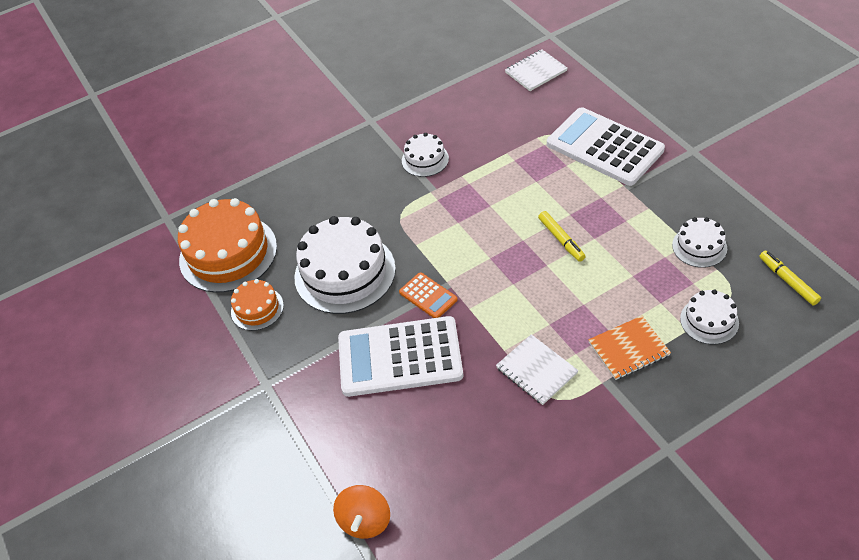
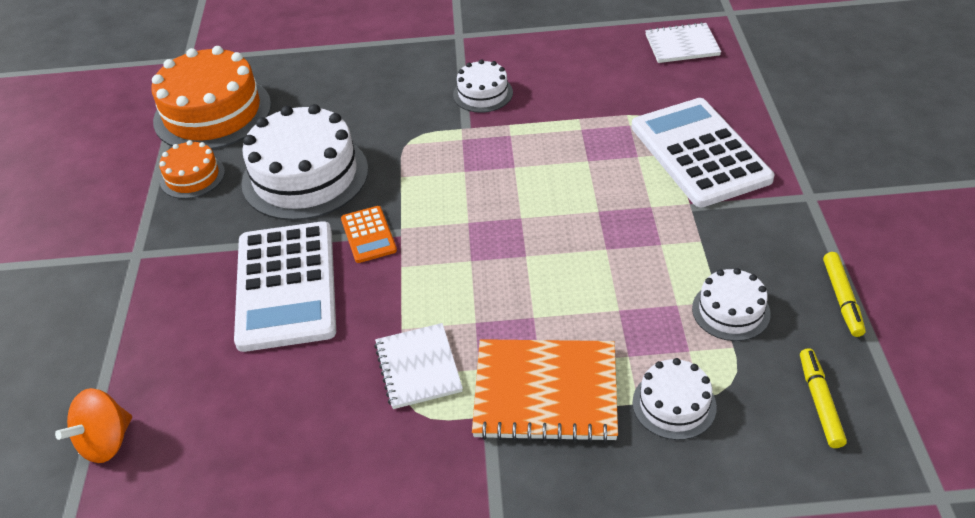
camera: 25 degrees right, 5 degrees down
(400, 357) = (286, 286): white calculator -> white calculator turned 120 degrees counterclockwise
(561, 239) = (565, 235): yellow marker -> yellow marker (842, 299)
(629, 349) = (545, 392): orange notebook -> orange notebook, size x1.56

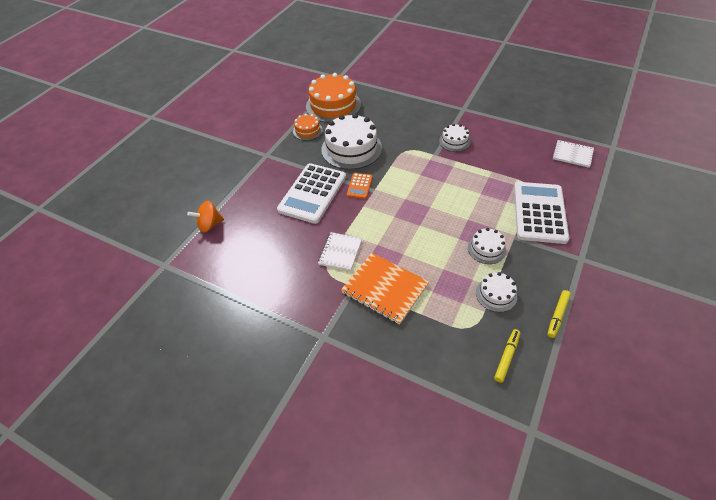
camera: 30 degrees right, 5 degrees up
(674, 404) = (437, 323): white cake -> white cake (486, 249)

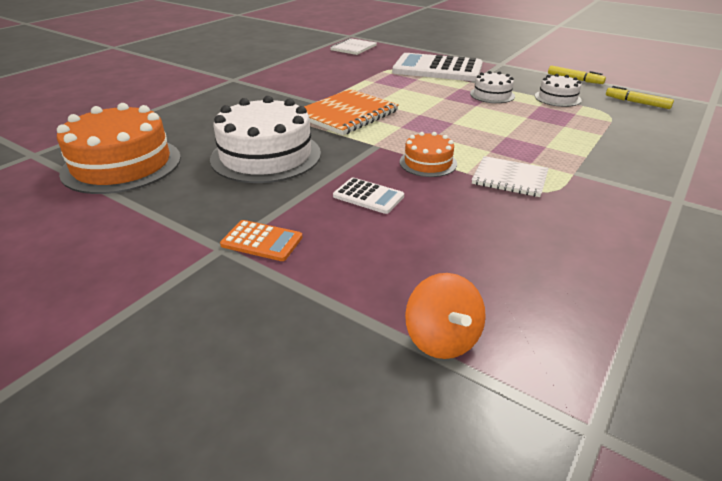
camera: 85 degrees left, 15 degrees down
(307, 130) = (178, 194): orange cake -> orange cake (428, 163)
(312, 193) = (368, 196): white calculator -> white calculator, size x0.46
(359, 186) = (363, 155): orange calculator -> orange calculator (262, 241)
(384, 289) = (571, 152): orange notebook -> orange notebook (347, 114)
(454, 141) = (297, 90): white cake -> none

